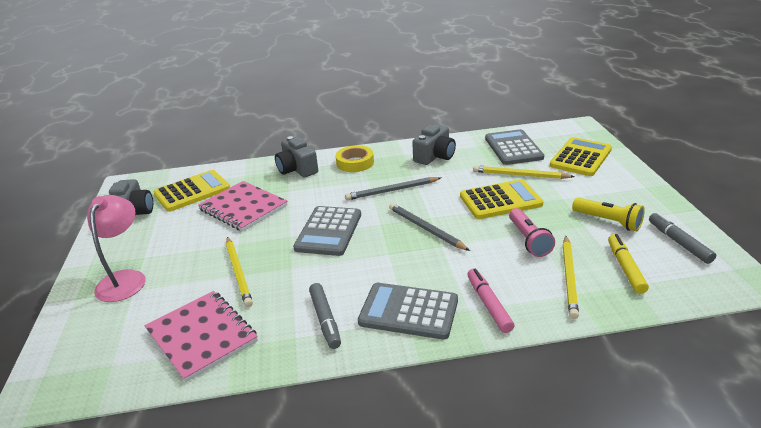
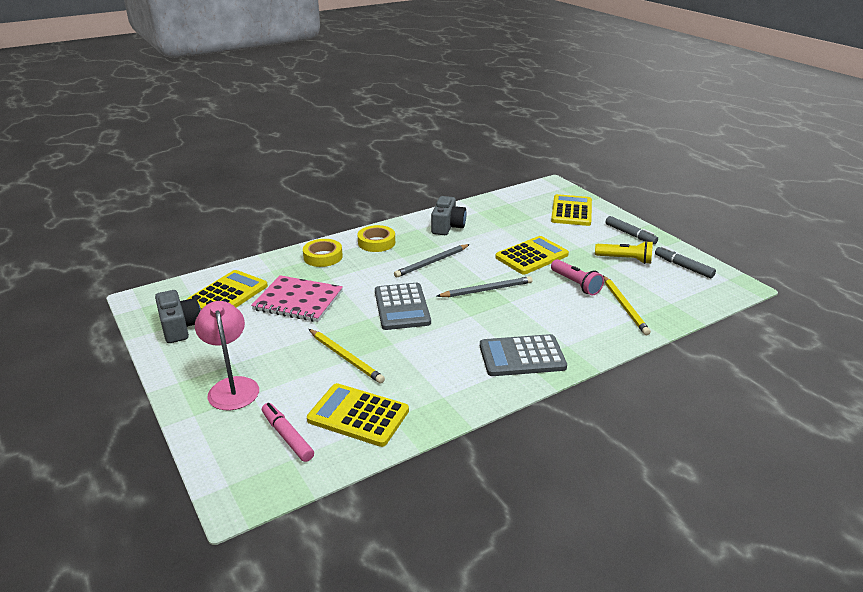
camera: 25 degrees left, 0 degrees up
(202, 336) = (358, 415): pink notebook -> yellow calculator
(297, 169) = (323, 257): grey camera -> yellow tape
(325, 320) = (458, 378): grey marker -> grey marker (630, 234)
(425, 229) = (486, 290): grey pencil -> grey pencil turned 135 degrees clockwise
(489, 304) = (579, 338): pink marker -> pink marker (287, 436)
(513, 148) = (511, 210): grey calculator -> none
(520, 175) = (533, 233): yellow pencil -> none
(625, 268) = (659, 292): yellow marker -> none

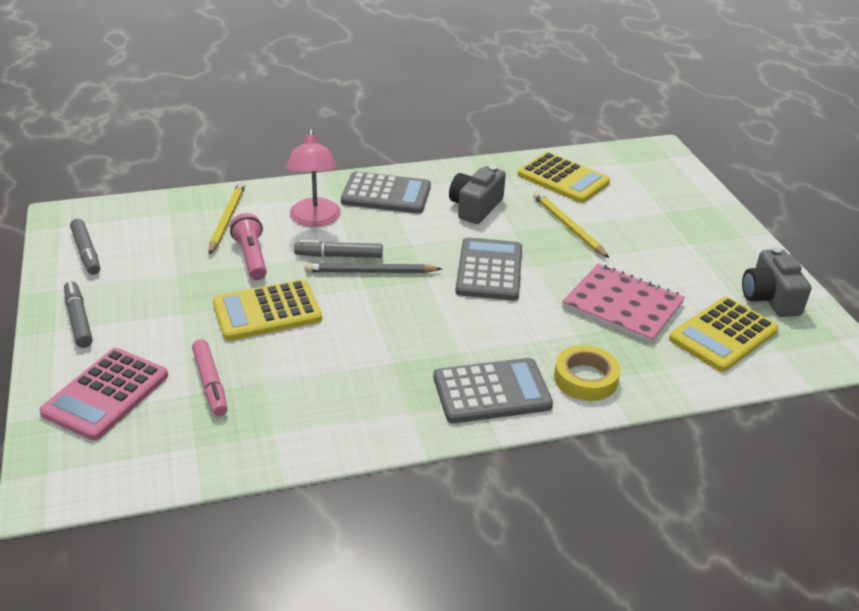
camera: 165 degrees left, 5 degrees up
(232, 386) = (685, 222): pink lamp -> pink lamp (314, 219)
(287, 436) = (626, 176): pink marker -> pink marker (210, 383)
(376, 242) = (491, 392): yellow tape -> grey calculator
(432, 262) = (419, 331): grey pencil -> none
(447, 226) = (353, 405): grey camera -> grey camera (475, 207)
(517, 296) = (339, 256): none -> grey marker
(571, 211) = (106, 394): yellow calculator -> pink calculator
(625, 259) = (145, 278): yellow flashlight -> none

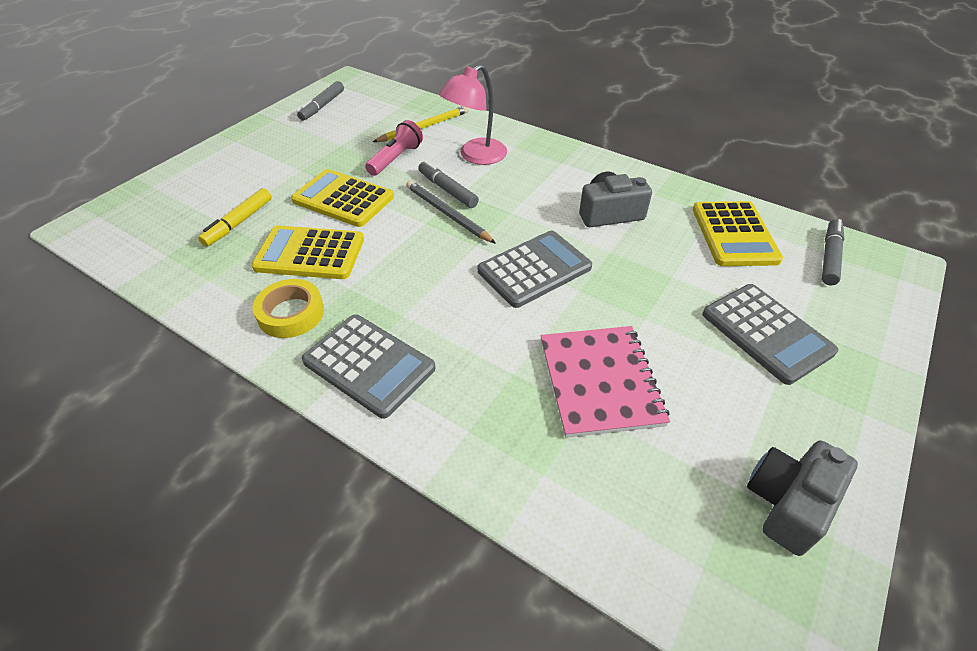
camera: 50 degrees right, 10 degrees up
(79, 320) = (253, 142): grey marker -> grey marker (829, 257)
(106, 394) = (189, 192): pink calculator -> none
(210, 383) = (238, 222): pink marker -> yellow marker
(386, 194) = (555, 165): grey calculator -> grey calculator (766, 333)
(568, 226) = (667, 277): yellow pencil -> none
(585, 378) = (454, 418): yellow tape -> yellow tape (291, 313)
(723, 335) = (658, 494): yellow calculator -> yellow calculator (310, 253)

